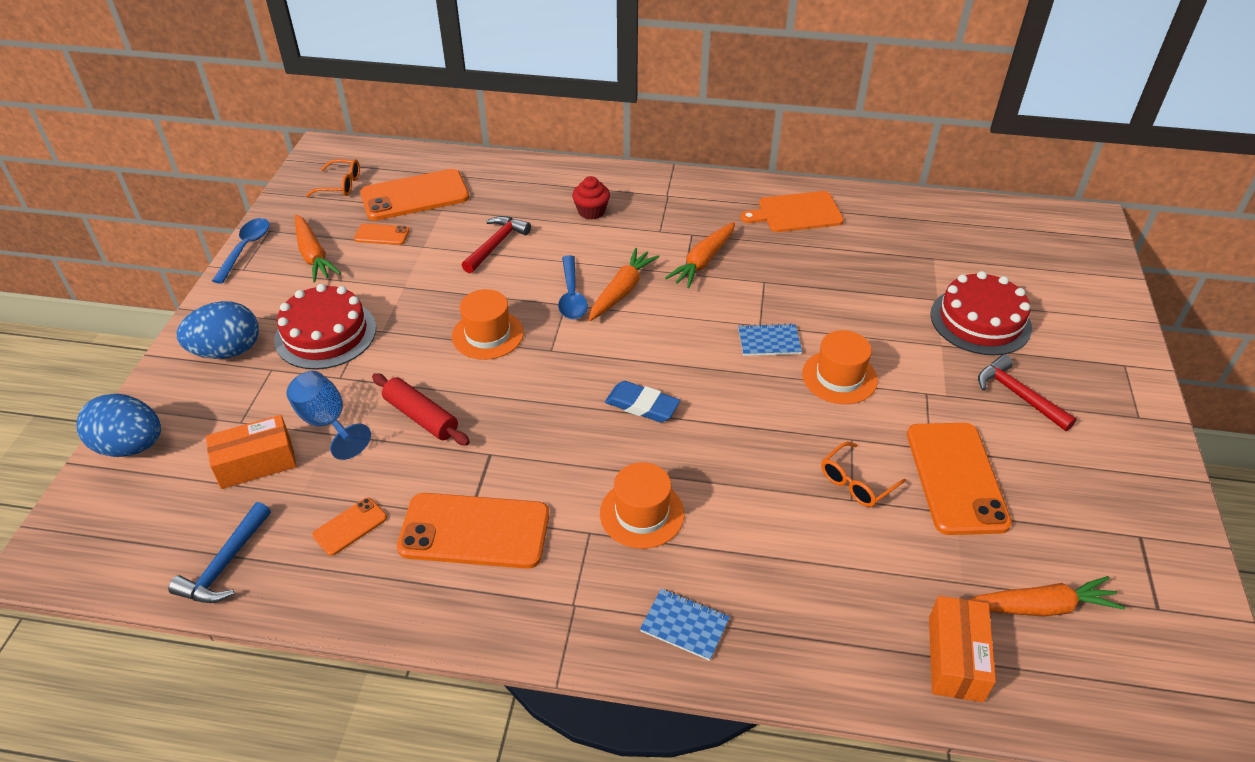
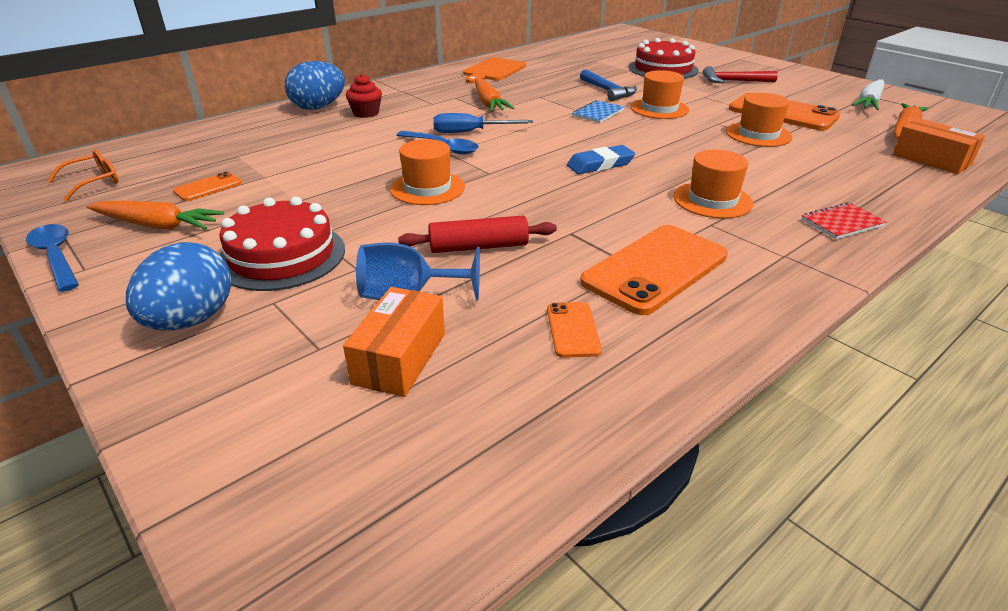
camera: 50 degrees left, 10 degrees down
(131, 446) = (216, 450): blue egg -> blue egg (318, 107)
(225, 565) = (532, 434): blue hammer -> blue hammer (608, 91)
(415, 196) = (193, 159): orange phone -> none
(496, 244) = (328, 151): red hammer -> none
(622, 291) = (470, 132): orange carrot -> blue screwdriver
(684, 625) = (842, 223): blue notebook -> red notebook
(856, 483) = (758, 134): orange glasses -> orange hat
(1106, 544) = (869, 103): none -> white carrot

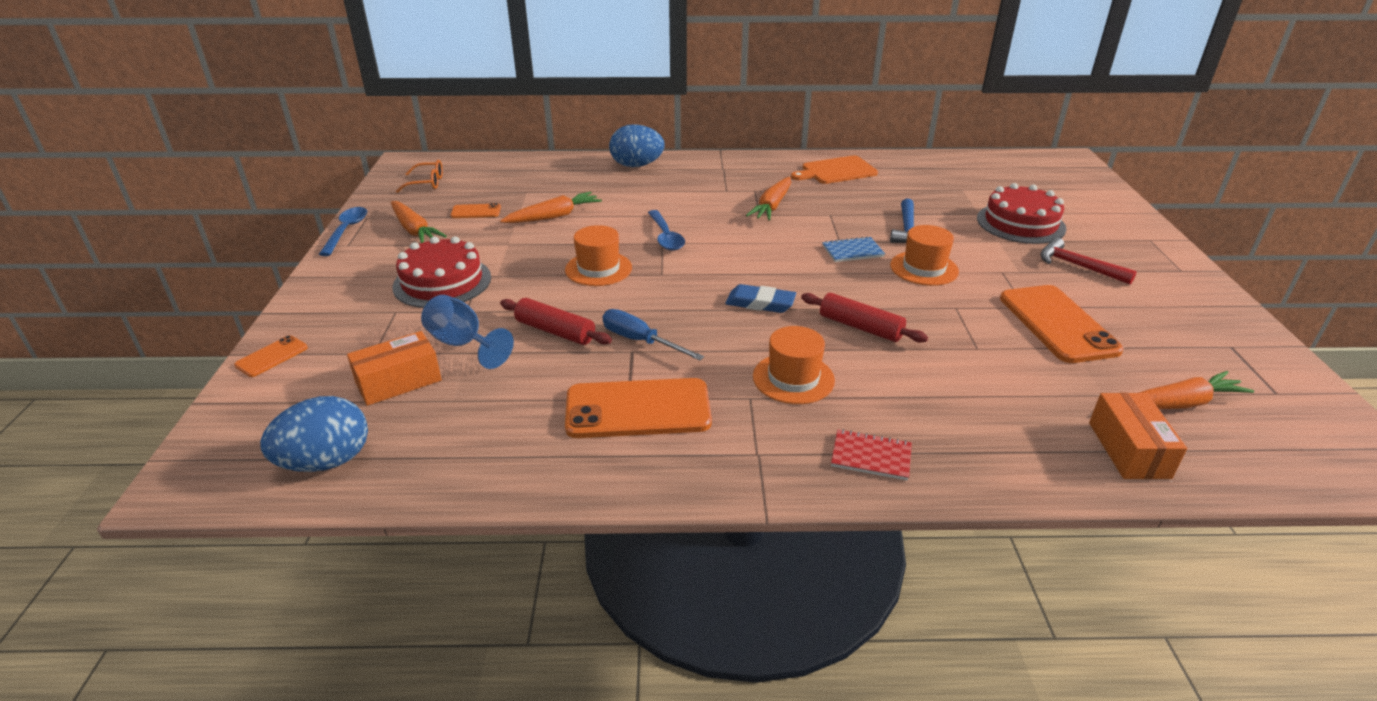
camera: 40 degrees right, 0 degrees up
(191, 320) = (347, 303): blue egg -> blue egg (326, 462)
(306, 165) = (554, 216): none -> orange carrot
(366, 113) = (661, 183): red cupcake -> none
(470, 132) = (709, 230): blue screwdriver -> blue screwdriver (640, 341)
(573, 330) = (511, 420): orange phone -> orange phone (272, 356)
(690, 154) = (860, 327): none -> red rolling pin
(758, 134) = (975, 336): orange hat -> none
(869, 103) = (1207, 354): white carrot -> none

